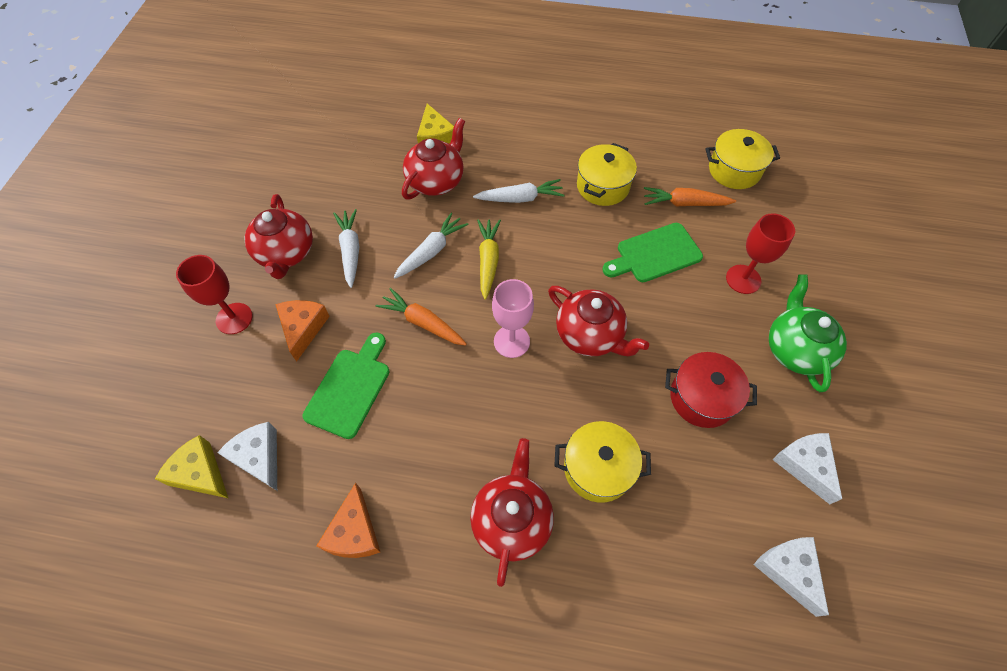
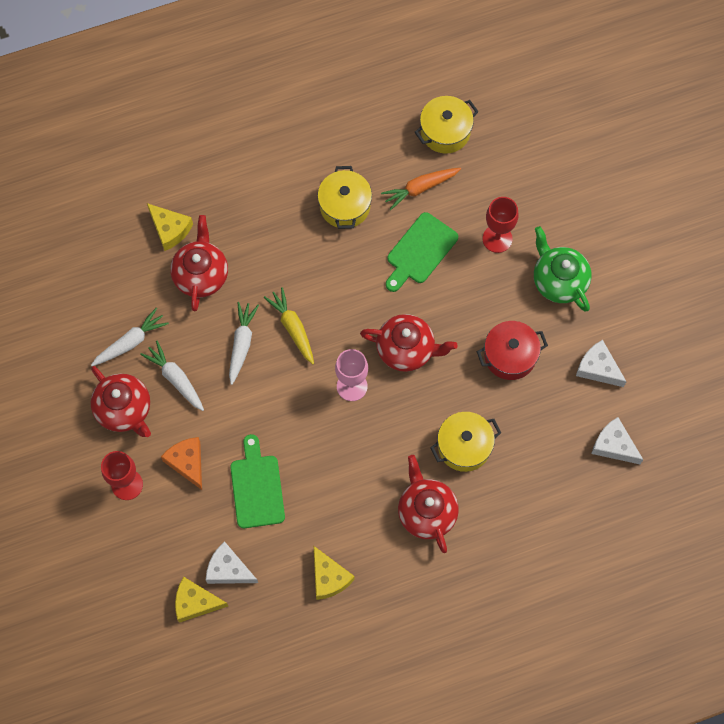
camera: 30 degrees left, 10 degrees up
(354, 532) = (329, 578): orange cheese -> yellow cheese
(423, 323) = (276, 408): orange carrot -> none
(520, 198) = (283, 255): white carrot -> white carrot (130, 342)

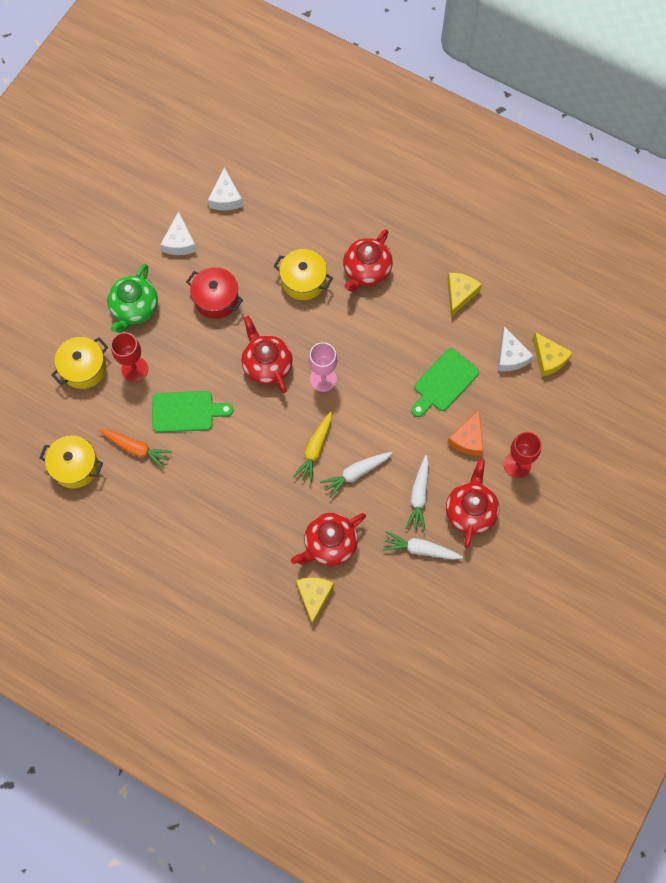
camera: 130 degrees left, 0 degrees up
(345, 206) = (193, 489): yellow pot -> yellow pot (84, 368)

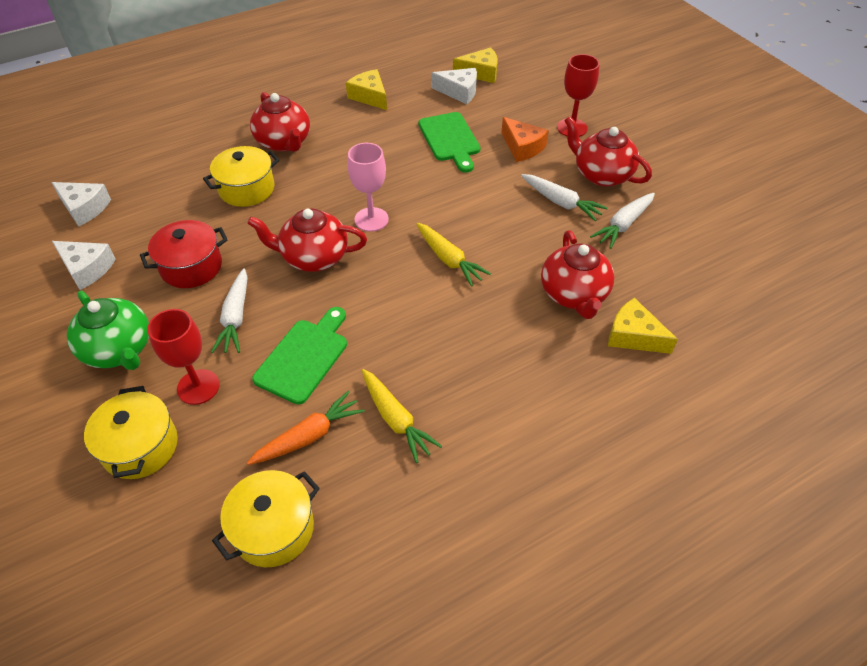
camera: 60 degrees left, 20 degrees down
(172, 488) = (396, 419): none -> yellow carrot
(356, 473) = (502, 238): white carrot -> white carrot (235, 317)

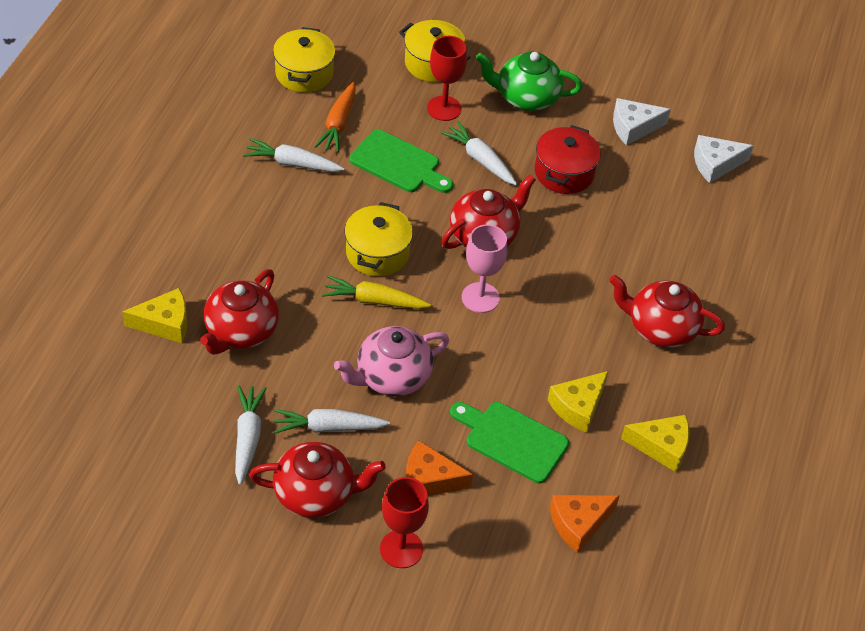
camera: 135 degrees right, 0 degrees up
(247, 189) = (621, 259): yellow pot -> yellow pot (377, 253)
(304, 357) = (398, 164): green cutting board -> green cutting board turned 45 degrees counterclockwise
(396, 419) = (292, 163): yellow carrot -> white carrot
(459, 92) = (578, 523): white cheese -> orange cheese
(480, 73) = (589, 577): yellow cheese -> yellow cheese (578, 407)
(488, 207) = (392, 377): none -> pink teapot
(574, 295) = (240, 331): red teapot -> red teapot turned 105 degrees counterclockwise

